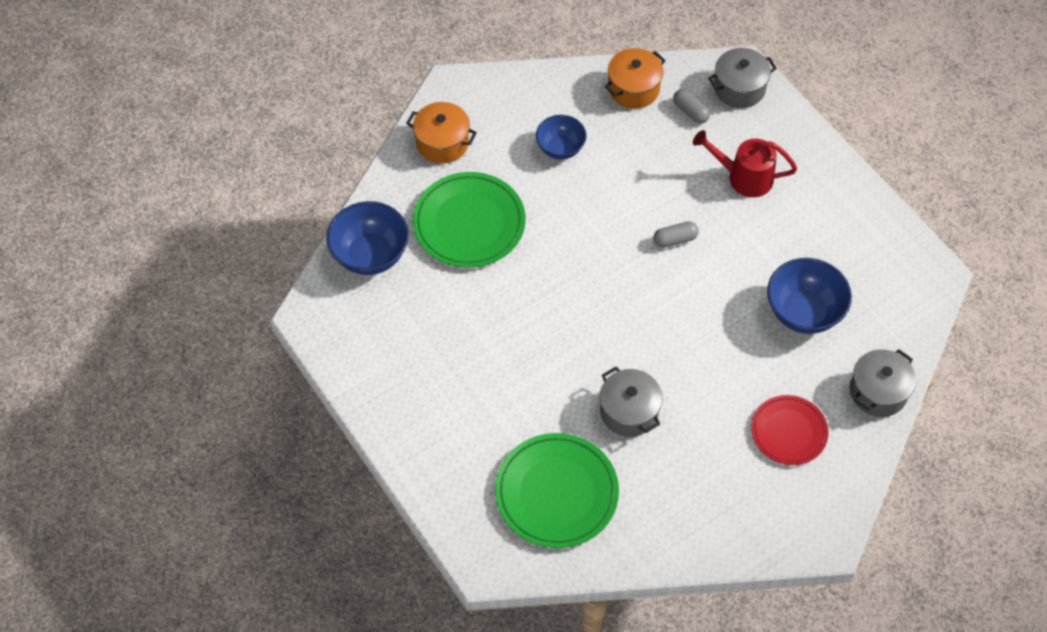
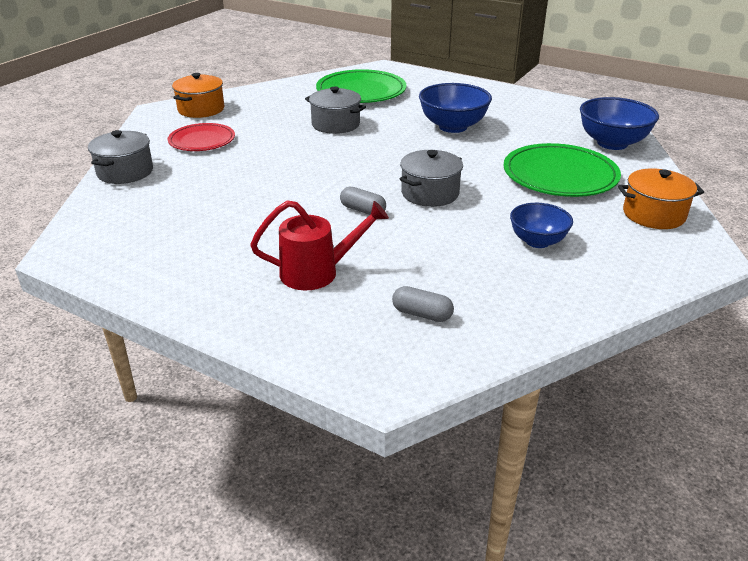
camera: 155 degrees right, 25 degrees down
(633, 88) = (511, 316): orange pot -> orange pot (201, 109)
(675, 239) = (363, 210): grey capsule -> grey capsule turned 75 degrees clockwise
(739, 88) = (374, 360): grey pot -> grey pot (430, 193)
(803, 312) = (209, 197): blue bowl -> blue bowl (453, 127)

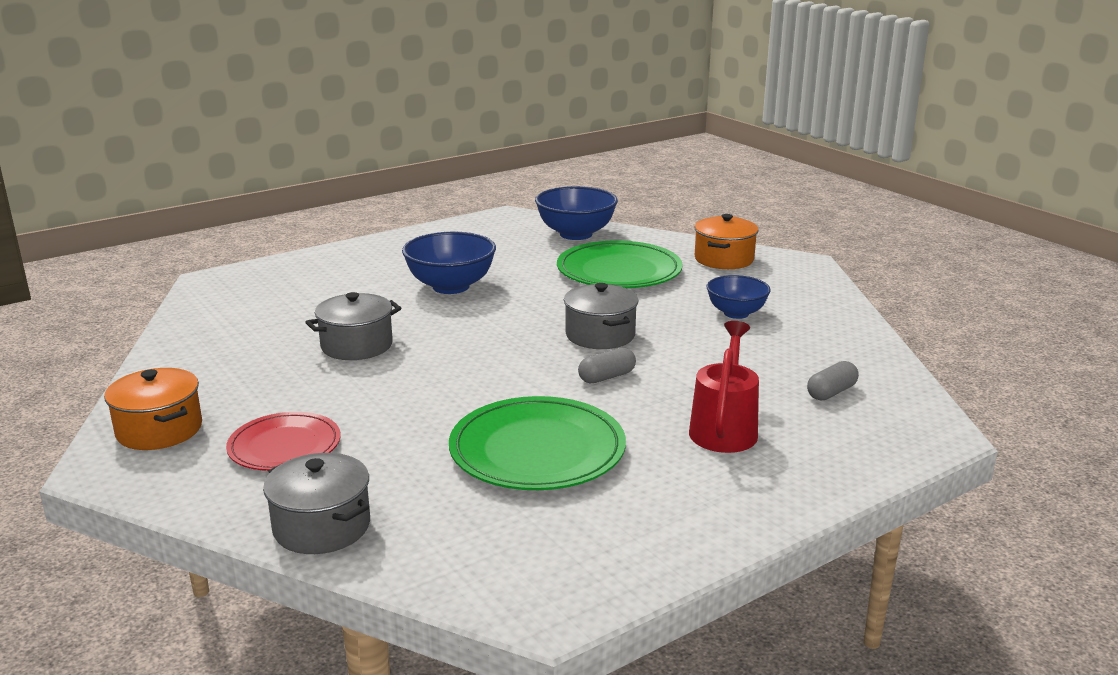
camera: 65 degrees left, 10 degrees down
(361, 91) = (271, 309): green plate -> green plate (537, 450)

